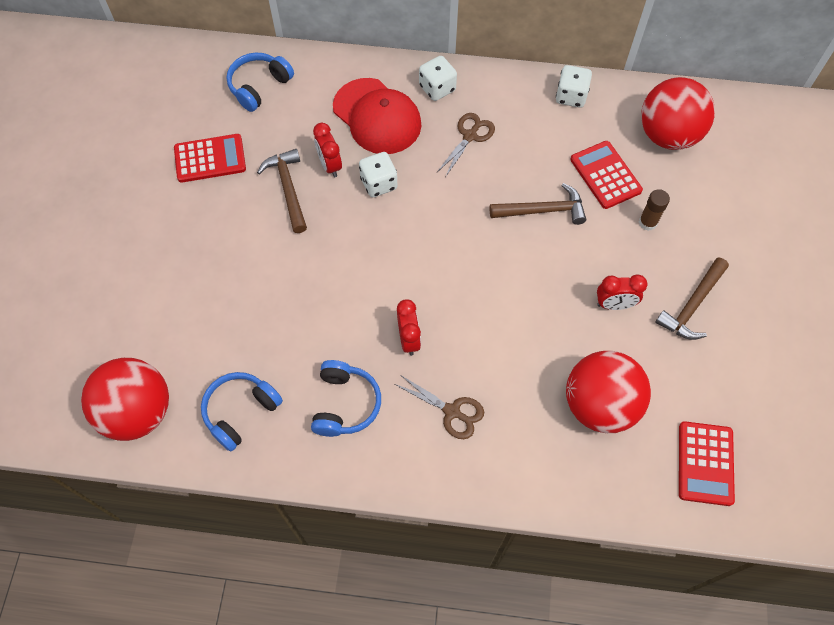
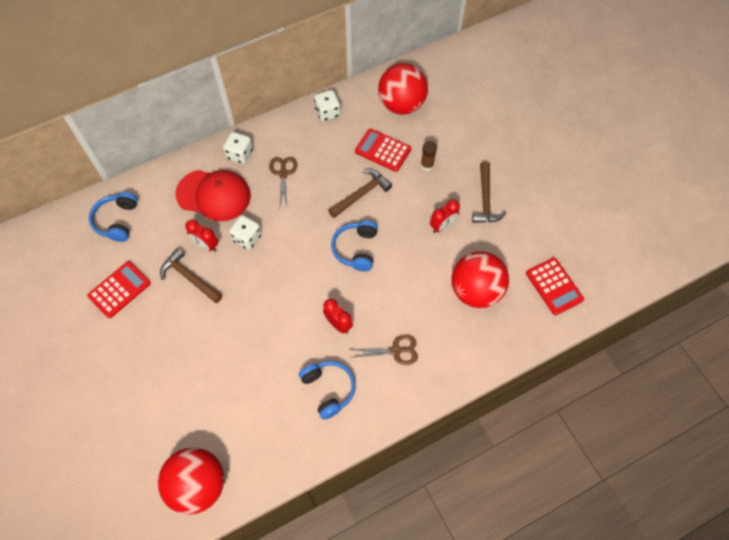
camera: 35 degrees left, 0 degrees up
(240, 412) = (266, 438): blue headphones -> blue headphones (356, 249)

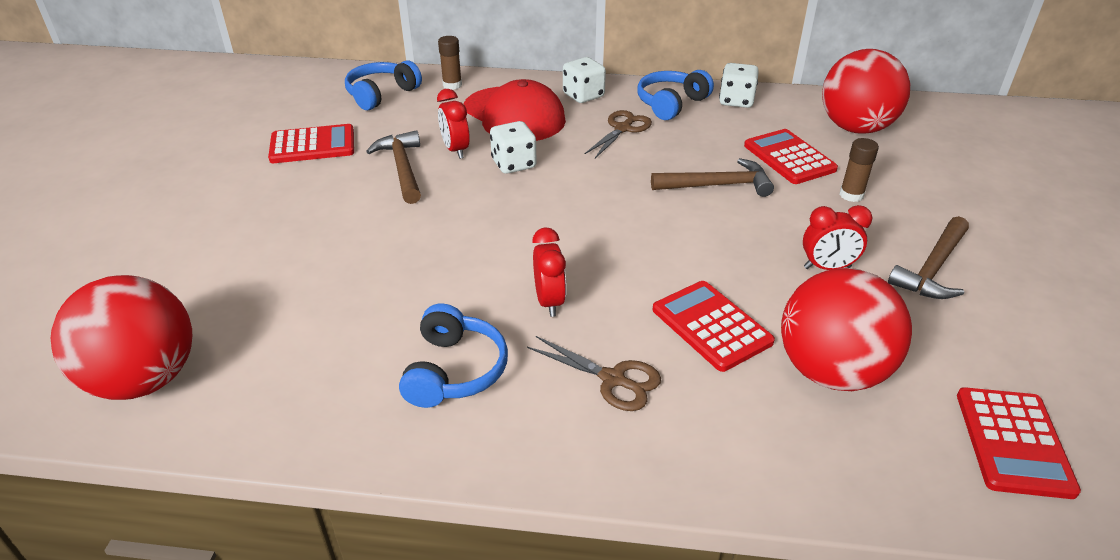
camera: 35 degrees right, 25 degrees down
(153, 187) = (452, 85): none -> brown glue stick
(356, 249) = (657, 234): blue headphones -> blue headphones (671, 104)
(415, 294) = (711, 326): none -> red calculator

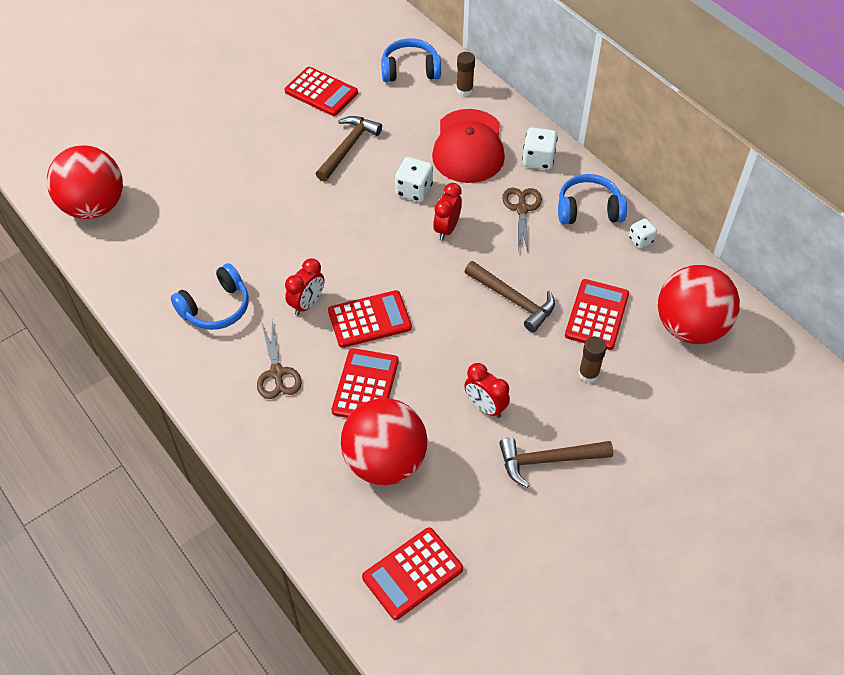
camera: 45 degrees right, 15 degrees up
(455, 150) = (395, 154): red clock -> red clock (447, 229)
(623, 129) = (522, 209): brown scissors -> brown scissors turned 75 degrees counterclockwise
(628, 274) = (369, 320): none -> red calculator
(736, 101) = (640, 240): white dice -> white dice, size x0.63

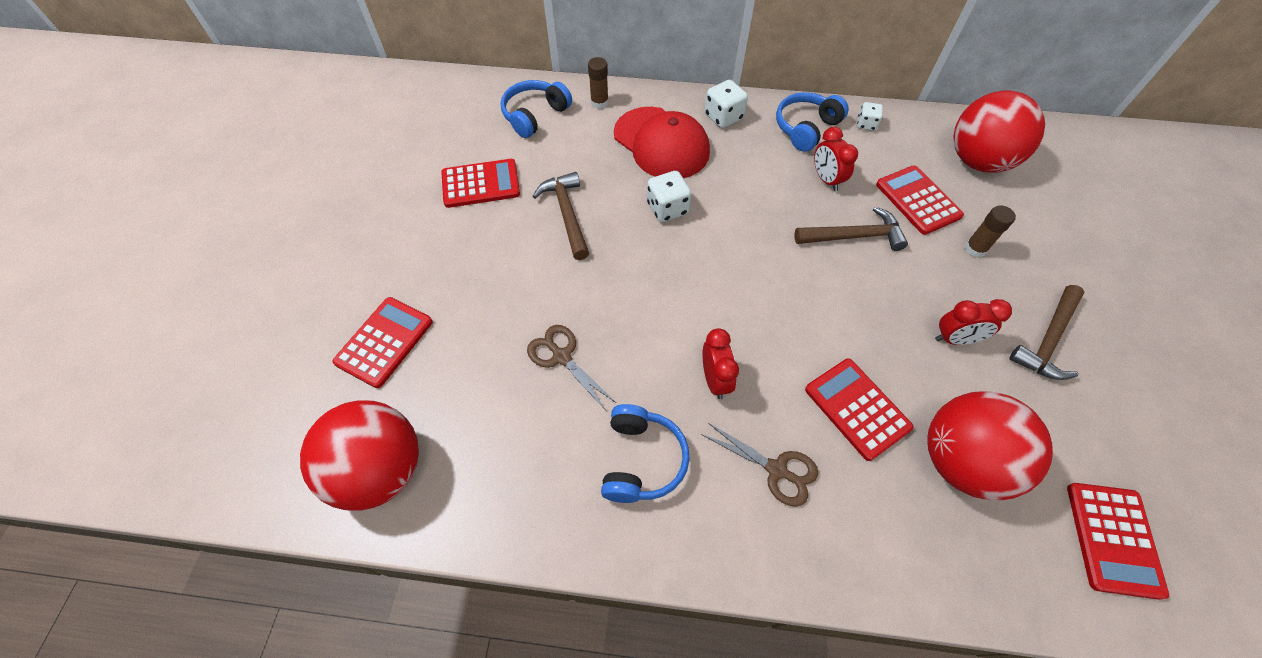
camera: 45 degrees left, 5 degrees up
(369, 320) = (781, 347): red calculator -> red calculator (384, 342)
(447, 229) = (734, 220): red clock -> red clock (826, 180)
(522, 209) = (763, 162): brown scissors -> brown scissors (561, 356)

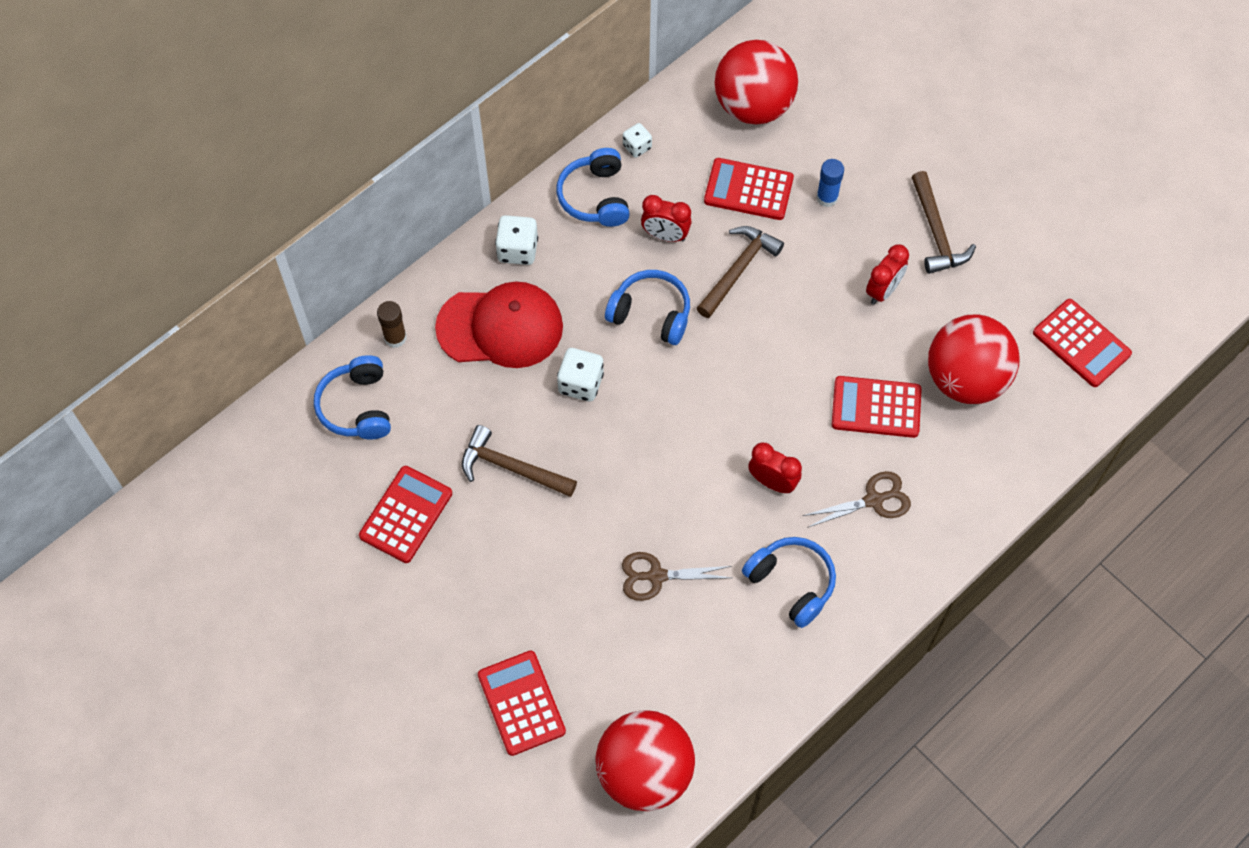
camera: 50 degrees left, 5 degrees up
(761, 211) = (651, 313): none -> blue headphones
(975, 249) = (827, 198): brown glue stick -> blue glue stick

